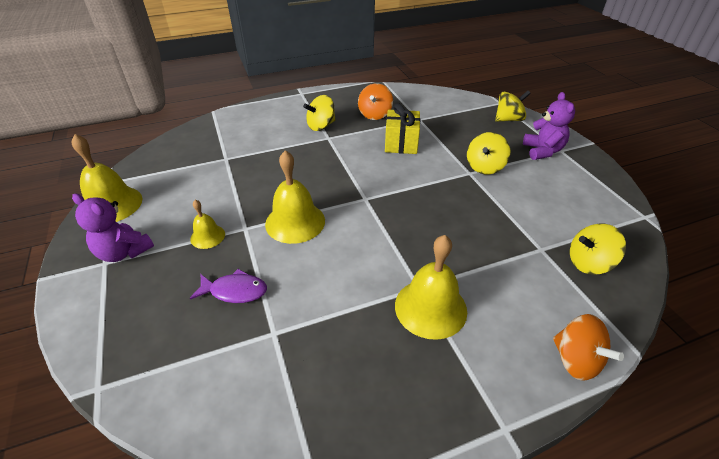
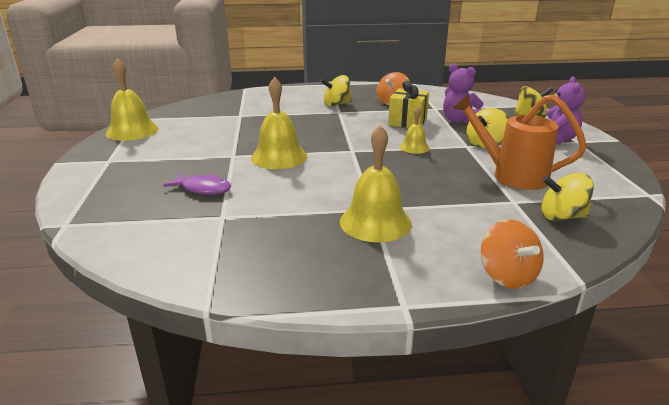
camera: 15 degrees right, 15 degrees down
(124, 252) = (126, 157): purple teddy bear -> purple teddy bear (458, 120)
(207, 236) = (199, 156): yellow bell -> yellow bell (414, 147)
(525, 210) = (512, 175): none -> orange watering can

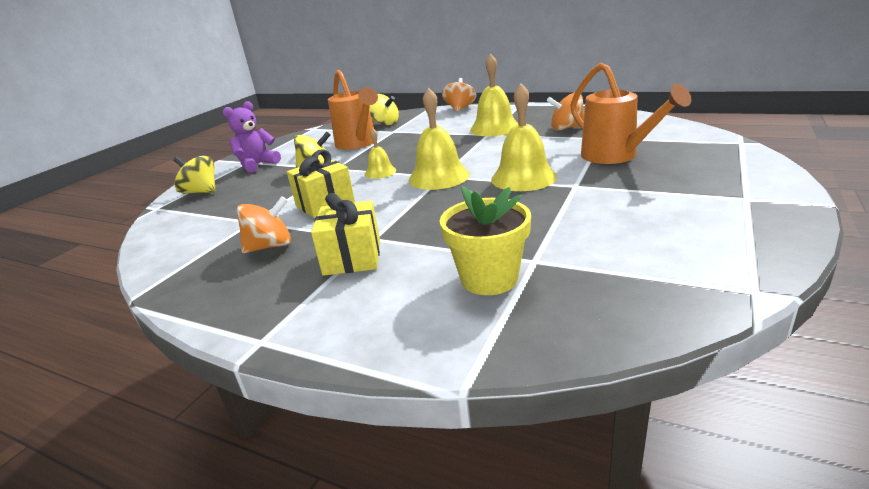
camera: 145 degrees left, 0 degrees up
(132, 131) = (744, 252): yellow bell -> yellow bell (439, 177)
(203, 189) = (615, 156): purple fish -> orange watering can
(257, 107) = (489, 279): none -> yellow flower pot
(273, 232) = (566, 128): none -> orange spinning top
(336, 104) = (352, 257): yellow spinning top -> yellow gift
(458, 120) = (273, 197): purple teddy bear -> none

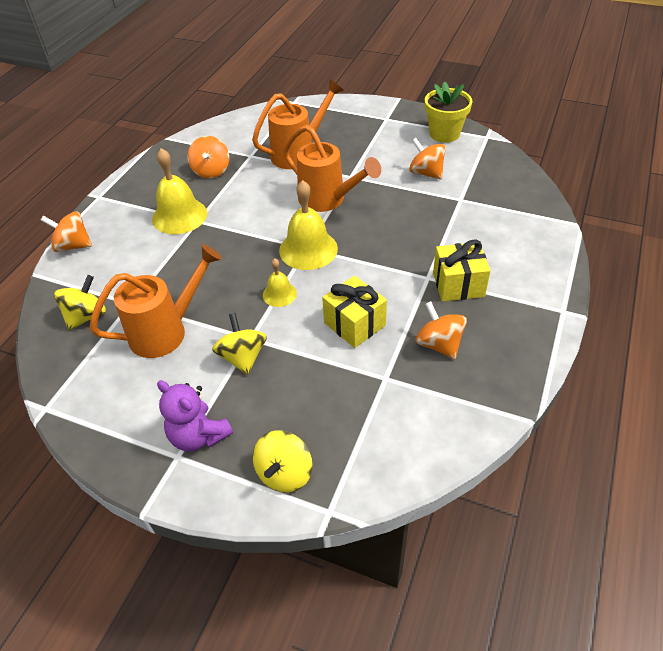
camera: 95 degrees left, 20 degrees up
(489, 279) = (482, 217): yellow flower pot -> yellow flower pot (444, 134)
(523, 178) = (327, 200): yellow bell -> orange watering can
(599, 232) = (426, 173): none -> orange spinning top

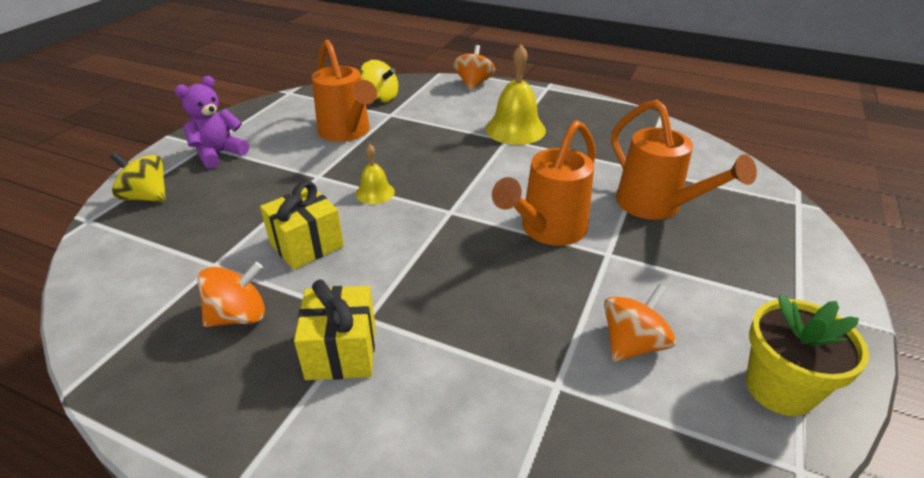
camera: 90 degrees right, 10 degrees down
(211, 171) = (601, 143): orange spinning top -> none
(243, 357) = (294, 172): yellow spinning top -> none
(308, 249) = (446, 213): yellow bell -> none

